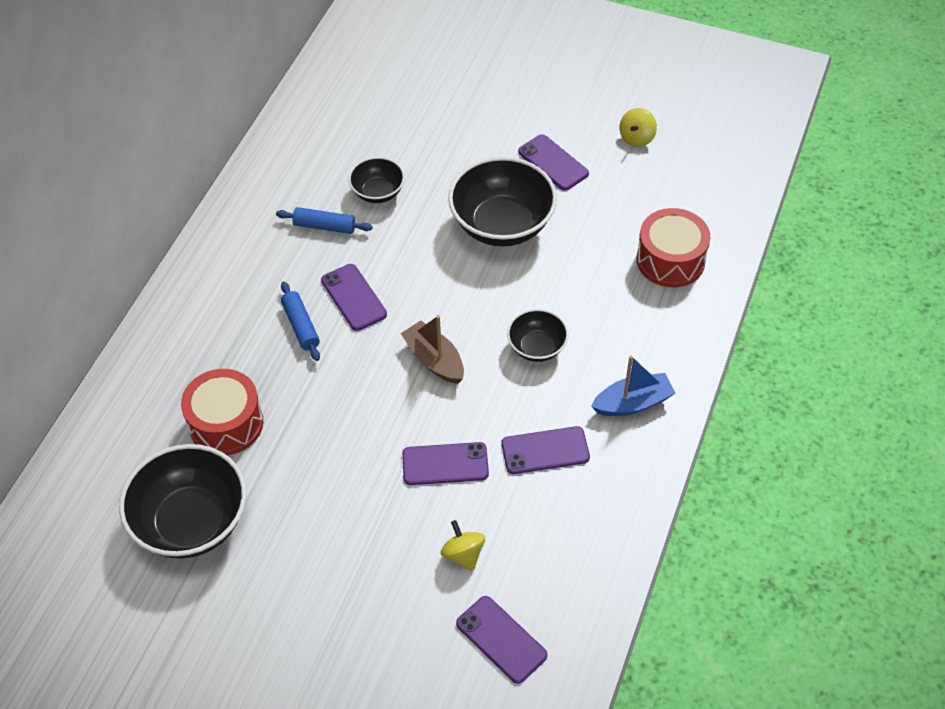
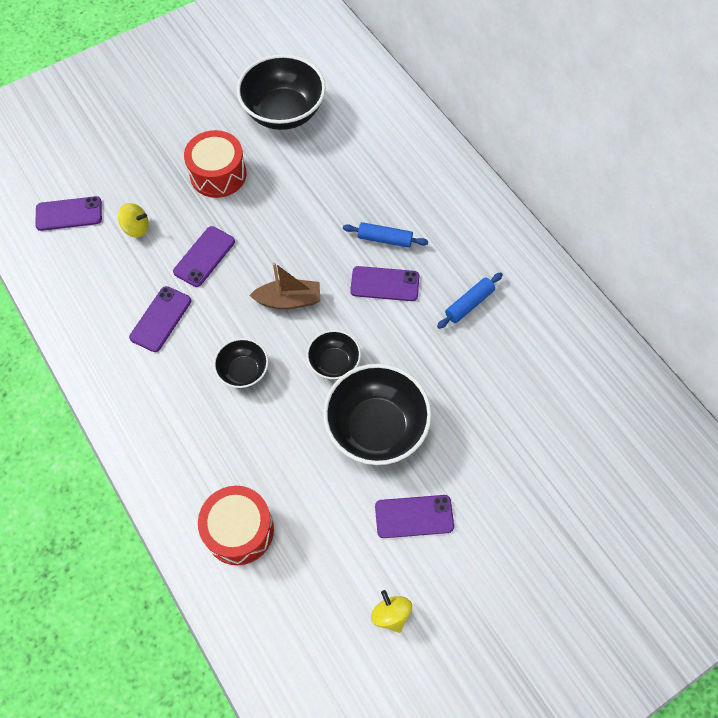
camera: 125 degrees right, 10 degrees up
(226, 423) = (339, 160): red drum -> red drum (218, 174)
(378, 192) = (478, 360): black bowl -> black bowl (334, 363)
(633, 403) = (144, 400): blue boat -> none

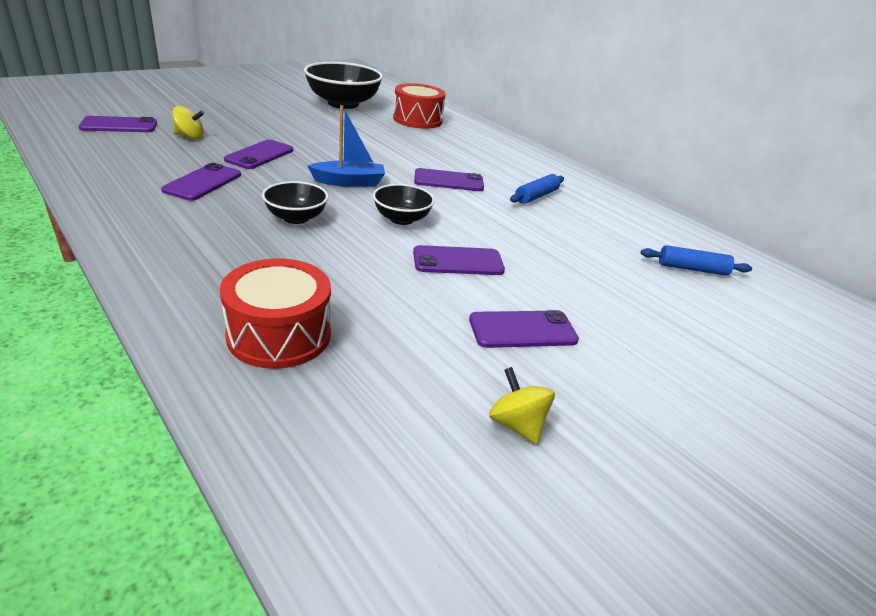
camera: 10 degrees left, 30 degrees down
(218, 174) = (280, 121): red drum -> red drum (417, 120)
(289, 300) = (349, 182): brown boat -> blue boat
(376, 427) = (458, 261): black bowl -> purple phone
(385, 239) = (444, 160): blue rolling pin -> blue rolling pin (692, 269)

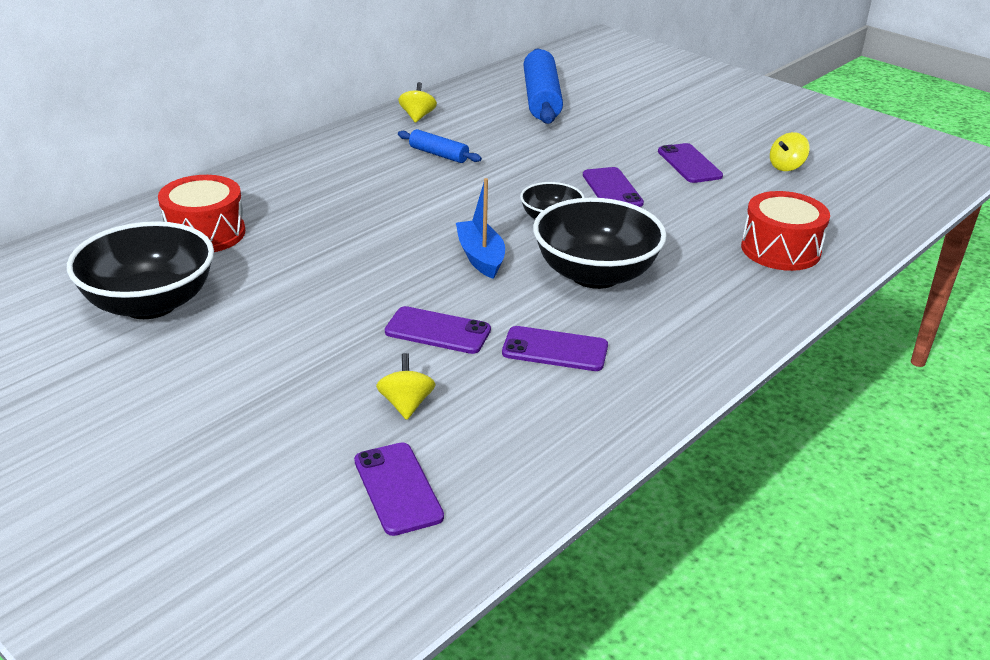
camera: 95 degrees left, 0 degrees up
(296, 218) = (595, 274): black bowl -> black bowl, size x1.87
(448, 181) = (431, 200): purple phone -> none
(616, 200) = (417, 117): none -> yellow spinning top
(692, 269) = (541, 99): blue rolling pin -> blue rolling pin, size x1.94

